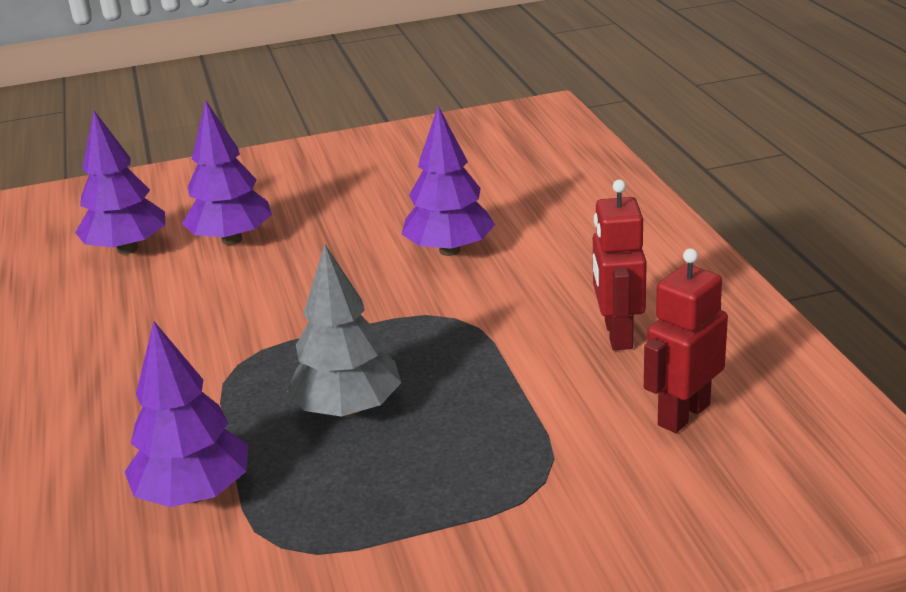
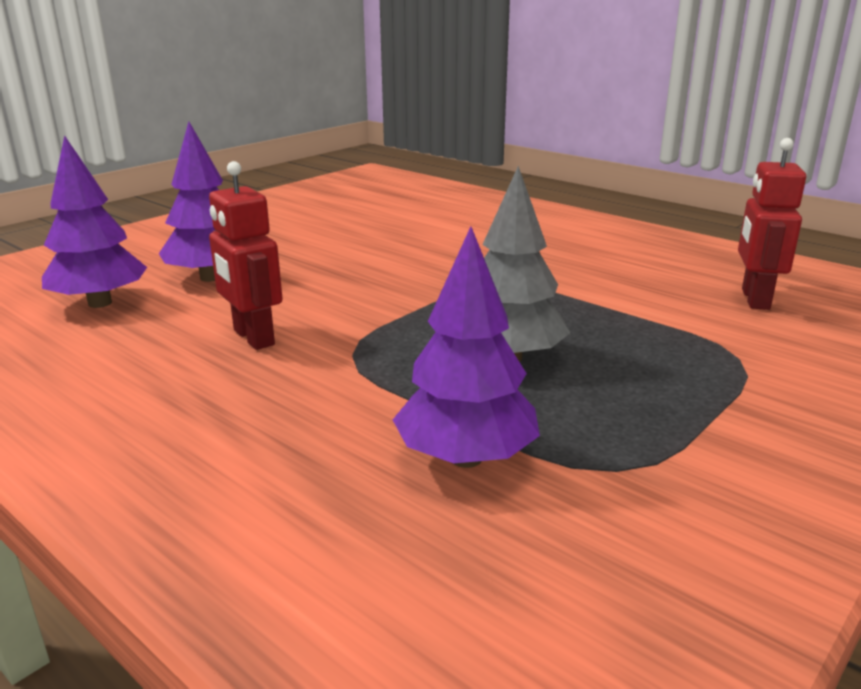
camera: 35 degrees left, 5 degrees down
(449, 250) = (426, 250): purple tree -> none
(617, 335) = (633, 269): red robot -> red robot (253, 338)

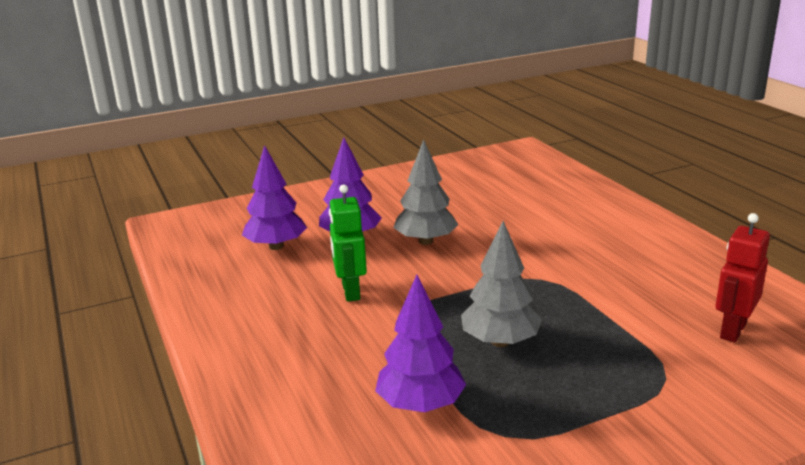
camera: 25 degrees right, 0 degrees up
(253, 338) = (350, 291): red robot -> green robot
(321, 268) = (426, 241): none -> grey tree

